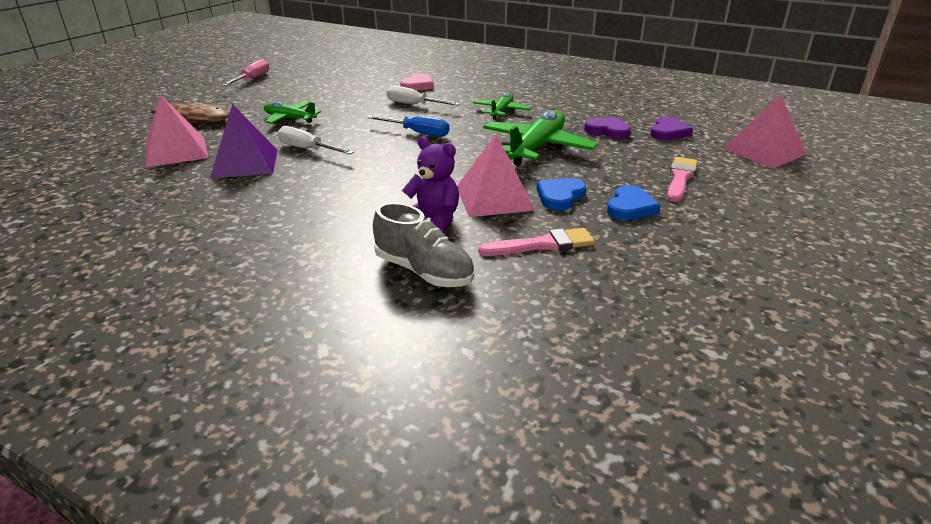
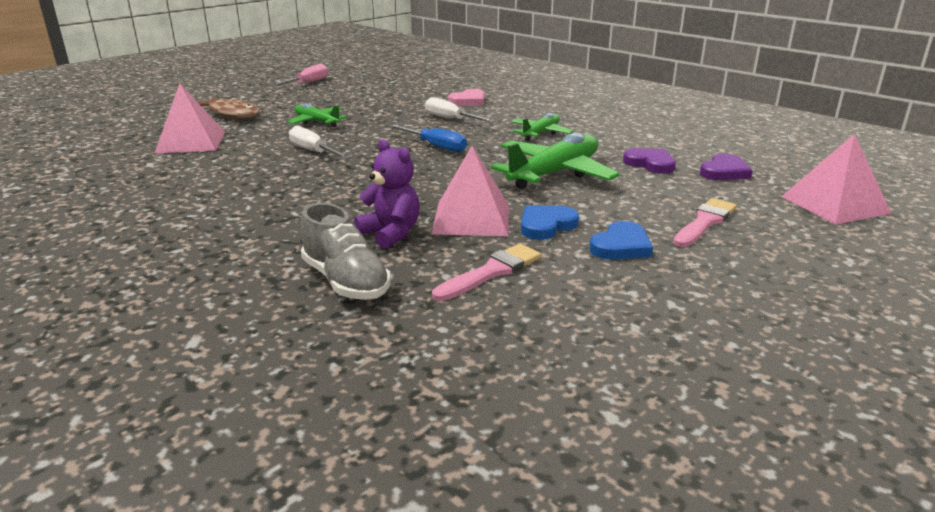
camera: 15 degrees right, 5 degrees down
(245, 163) = (245, 158): purple pyramid -> none
(542, 245) = (491, 272): pink brush -> pink brush turned 45 degrees counterclockwise

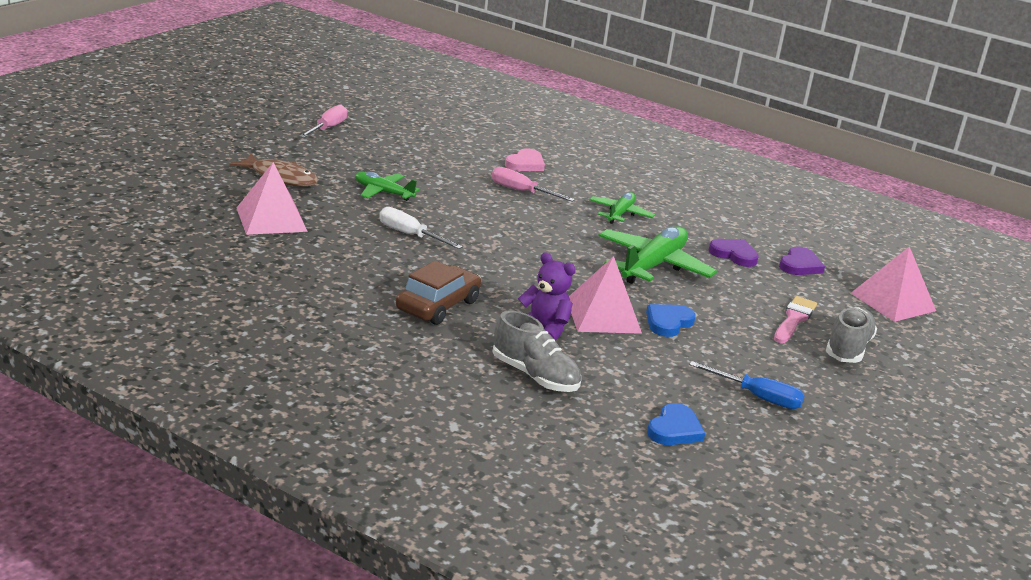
camera: 15 degrees left, 0 degrees up
(289, 209) = (437, 305): none -> brown car
(435, 146) = (526, 230): blue screwdriver -> blue screwdriver (757, 397)
(451, 119) = (521, 191): white screwdriver -> pink screwdriver
(491, 272) = (643, 367): pink brush -> none
(621, 246) = (734, 342): blue heart -> blue heart (674, 429)
(770, 253) = (847, 348): none -> grey shoe

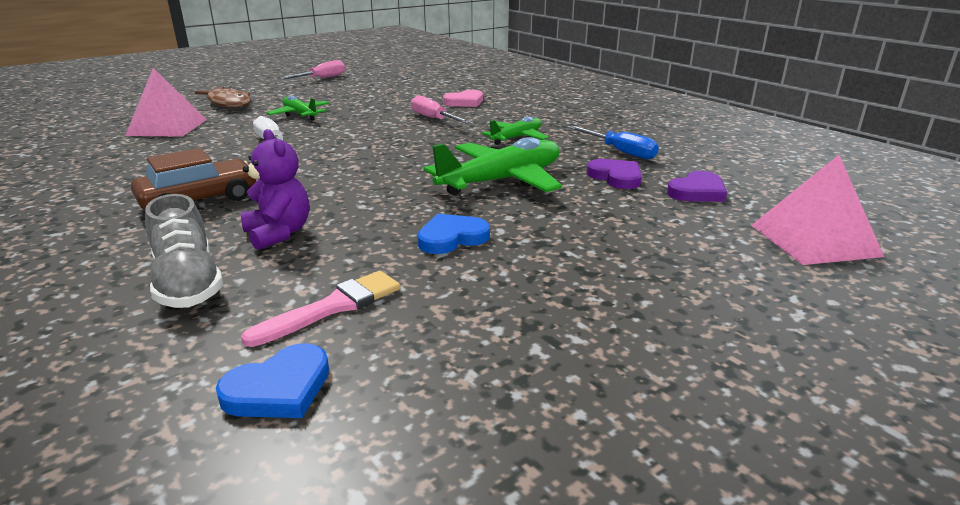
camera: 25 degrees right, 0 degrees up
(603, 315) = (376, 224): pink pyramid -> none
(757, 397) = (479, 352): blue screwdriver -> blue screwdriver (620, 152)
(794, 319) = (639, 249): pink brush -> pink brush (332, 307)
(847, 348) = (698, 294): grey shoe -> none

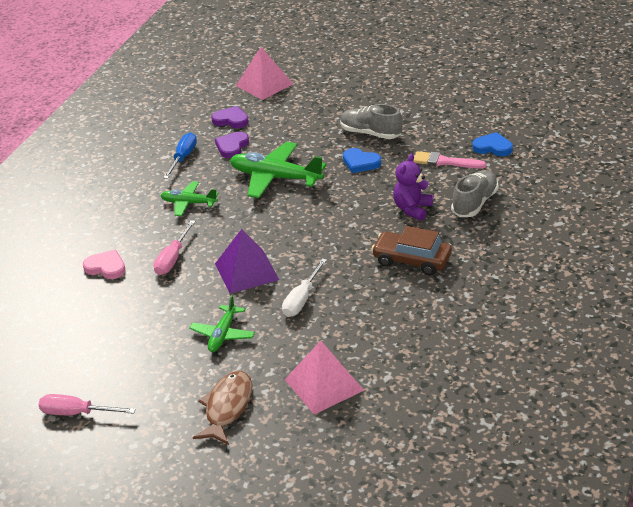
camera: 120 degrees left, 10 degrees up
(358, 135) = (246, 271): none -> purple pyramid
(527, 274) = (370, 133): none -> grey shoe

